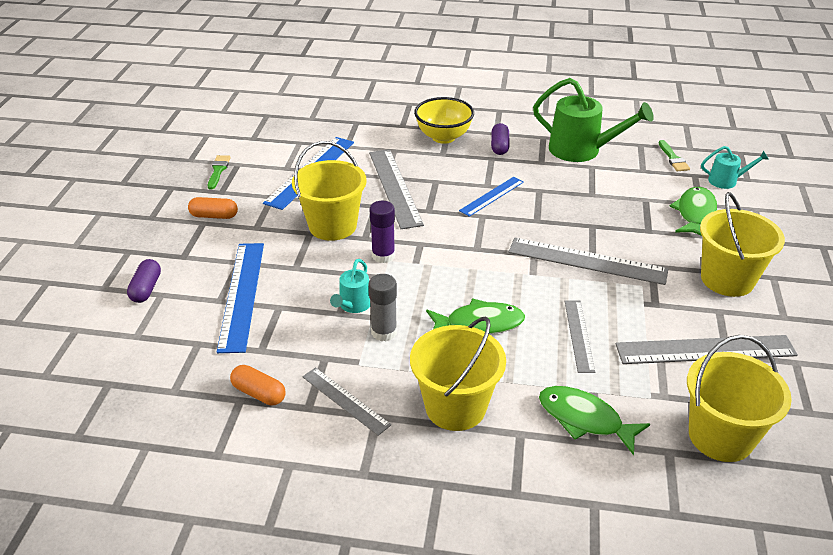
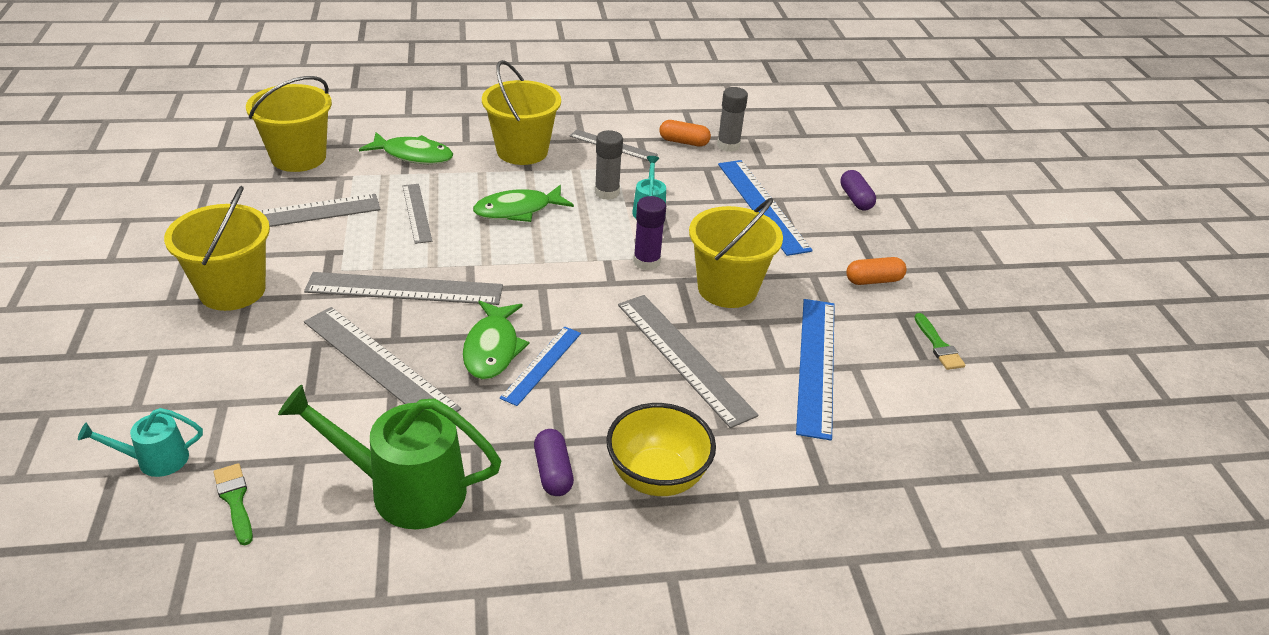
camera: 160 degrees right, 0 degrees up
(211, 379) = (728, 145): none -> grey glue stick
(602, 211) = (379, 364): none -> grey ruler
(695, 213) = (238, 382): green fish -> green fish (492, 348)

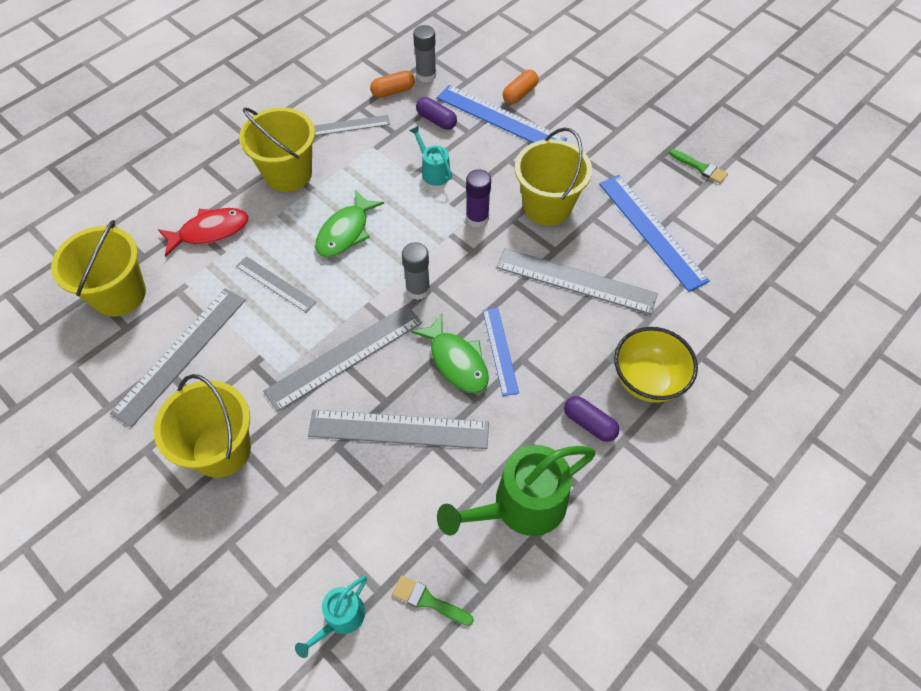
camera: 35 degrees left, 20 degrees up
(413, 155) = (210, 231): green fish -> red fish
(607, 192) = (389, 174): grey glue stick -> grey glue stick (418, 289)
(855, 199) = (550, 74): purple capsule -> purple capsule (436, 120)
(873, 280) = (622, 139): orange capsule -> orange capsule (520, 94)

